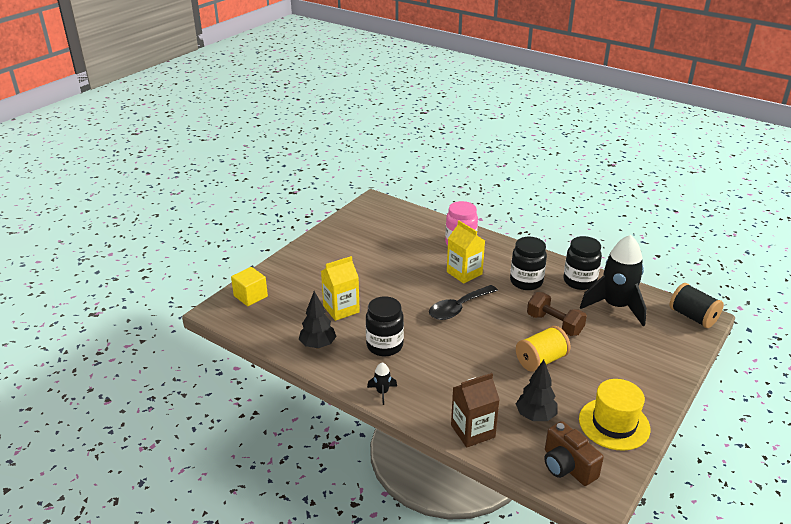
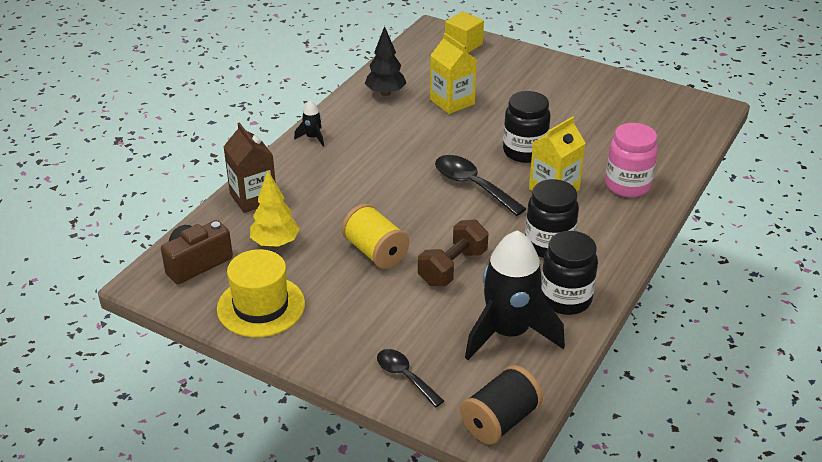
camera: 85 degrees right, 5 degrees up
(384, 346) = (389, 135): black jar -> black jar (524, 152)
(535, 416) = (275, 243): black tree -> yellow tree
(668, 352) = (405, 376): none -> black spoon

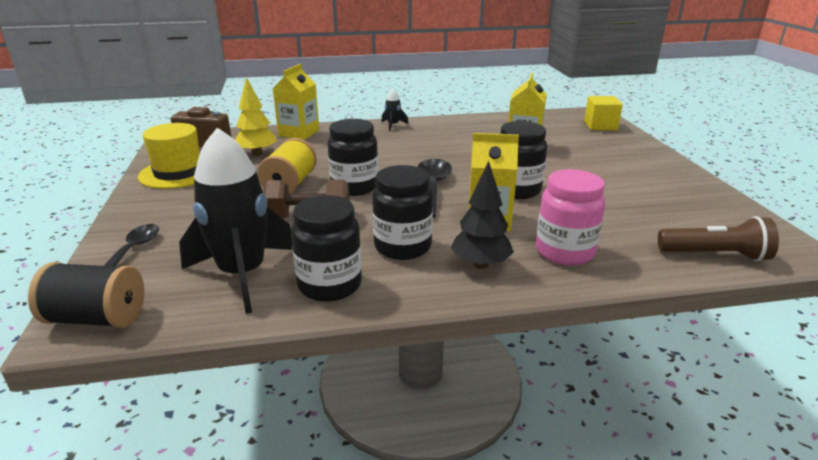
camera: 50 degrees right, 10 degrees down
(253, 198) = (299, 133): brown carton -> yellow carton
(385, 93) = (486, 126): black tree -> black tree (481, 264)
(424, 221) = (354, 187): none -> black jar
(688, 136) = (715, 255): none -> brown flashlight

